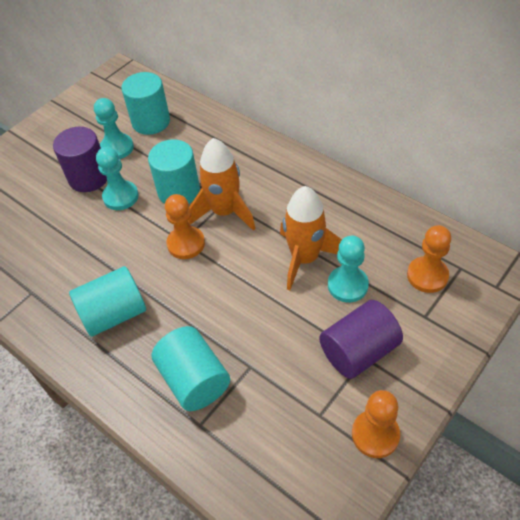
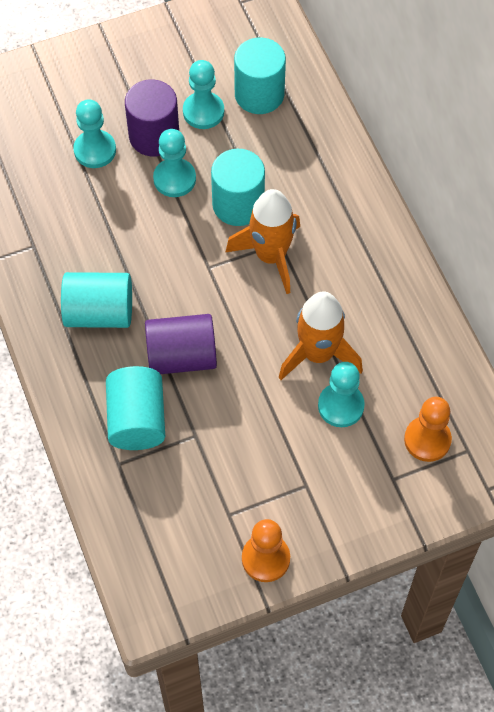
camera: 25 degrees right, 10 degrees up
(47, 205) = (95, 150): none -> turquoise pawn
(186, 244) = (210, 272): orange pawn -> none
(359, 351) = (304, 477): purple cylinder -> purple cylinder (181, 356)

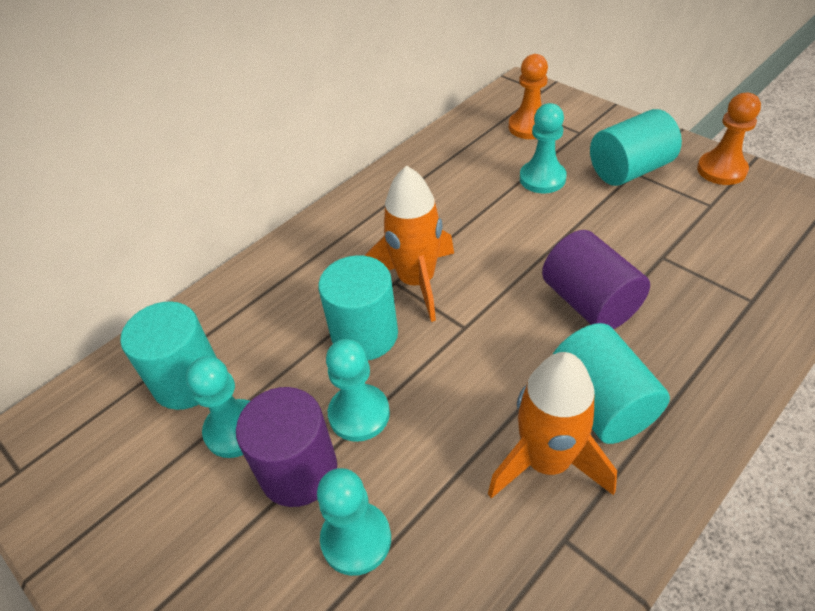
camera: 110 degrees left, 15 degrees down
(137, 420) = (692, 307): turquoise cylinder -> turquoise cylinder (629, 170)
(318, 354) = (503, 209): orange rocket -> orange rocket (546, 462)

